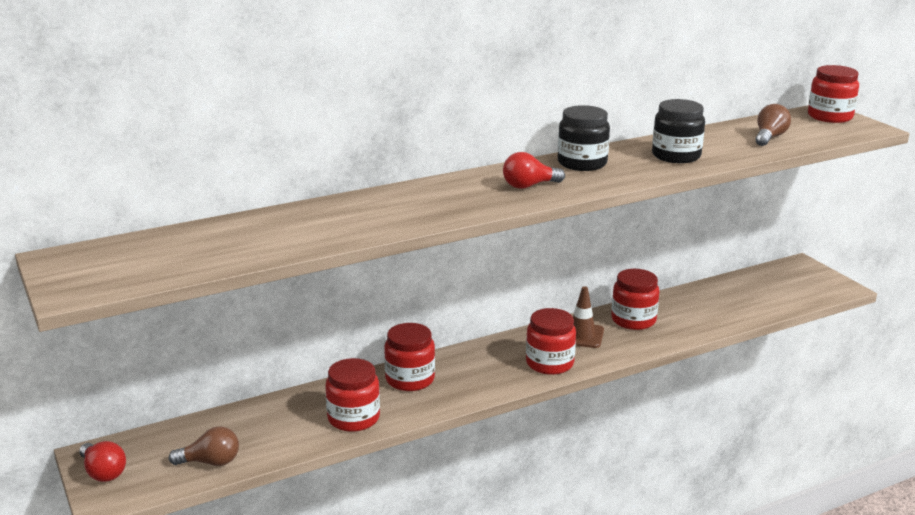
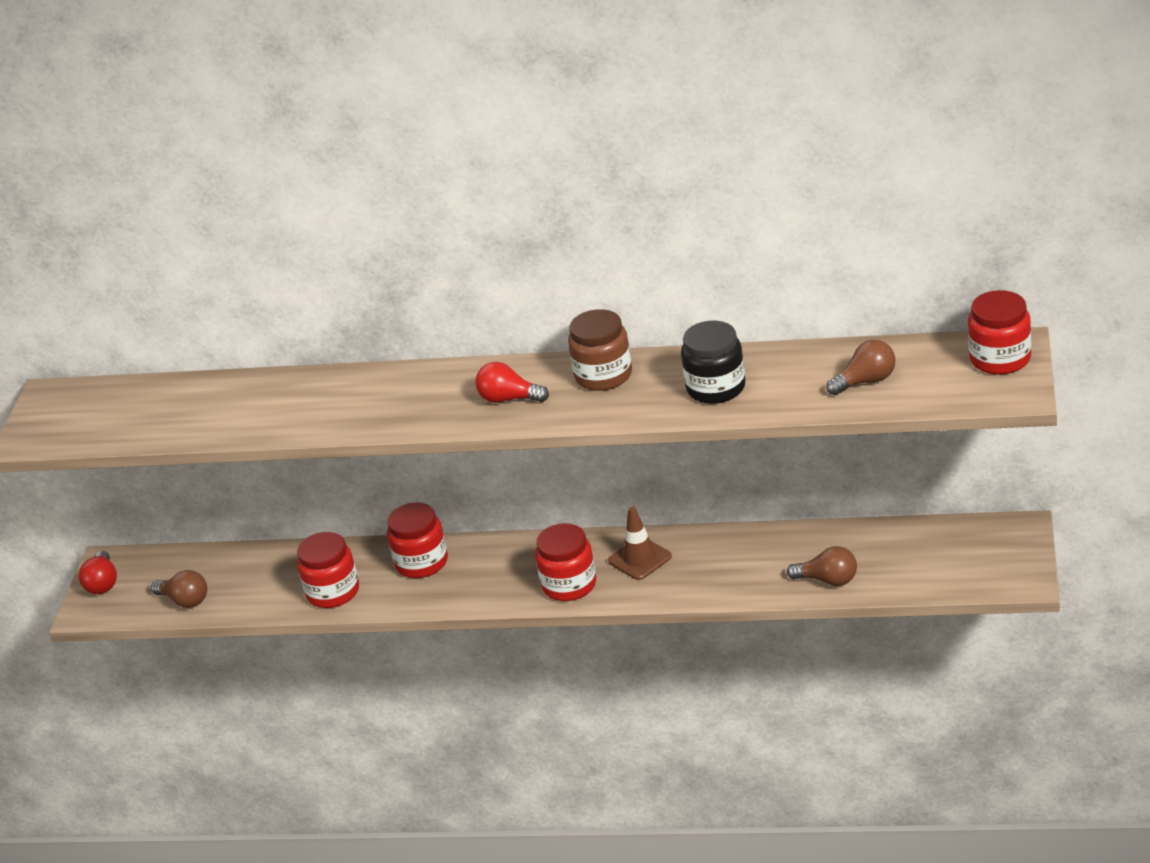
camera: 40 degrees right, 10 degrees up
(582, 163) = (603, 375): black jar -> brown jar
(633, 320) = (718, 554): red jar -> none
(727, 316) = (828, 580): none -> brown light bulb

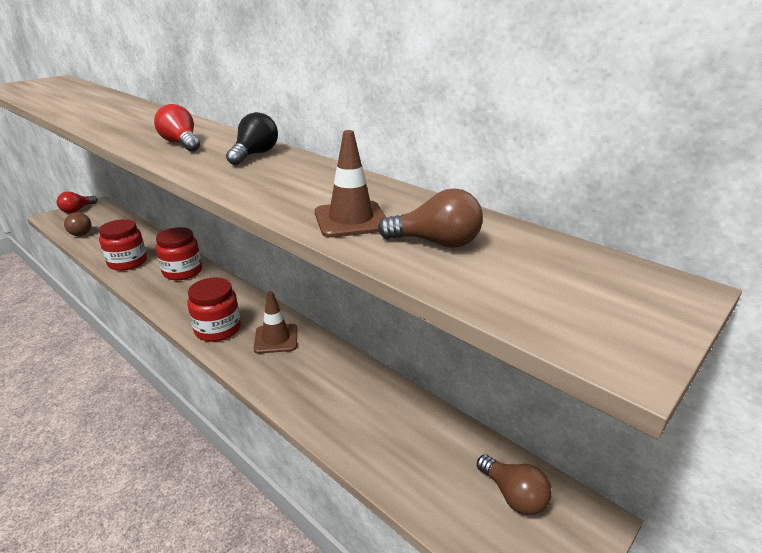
camera: 30 degrees right, 5 degrees down
(603, 375) = (255, 154): brown jar -> black light bulb
(716, 388) = (304, 190): black jar -> none
(790, 393) = (351, 220): none -> brown traffic cone
(828, 580) = (366, 444): brown light bulb -> brown light bulb (513, 495)
(1000, 359) = (632, 294): red jar -> none

